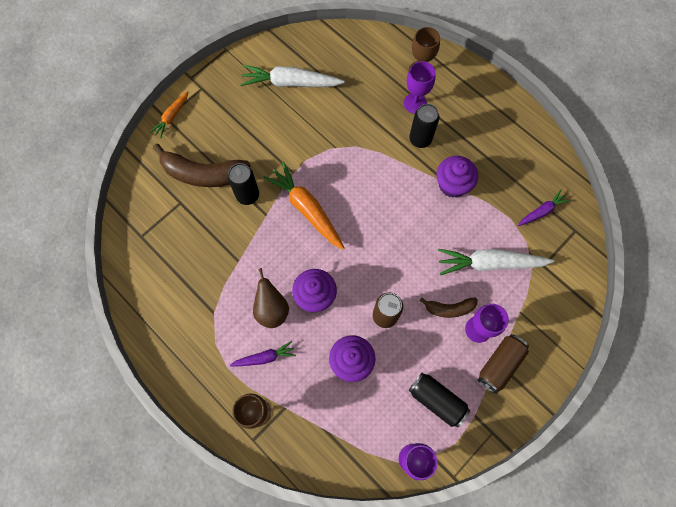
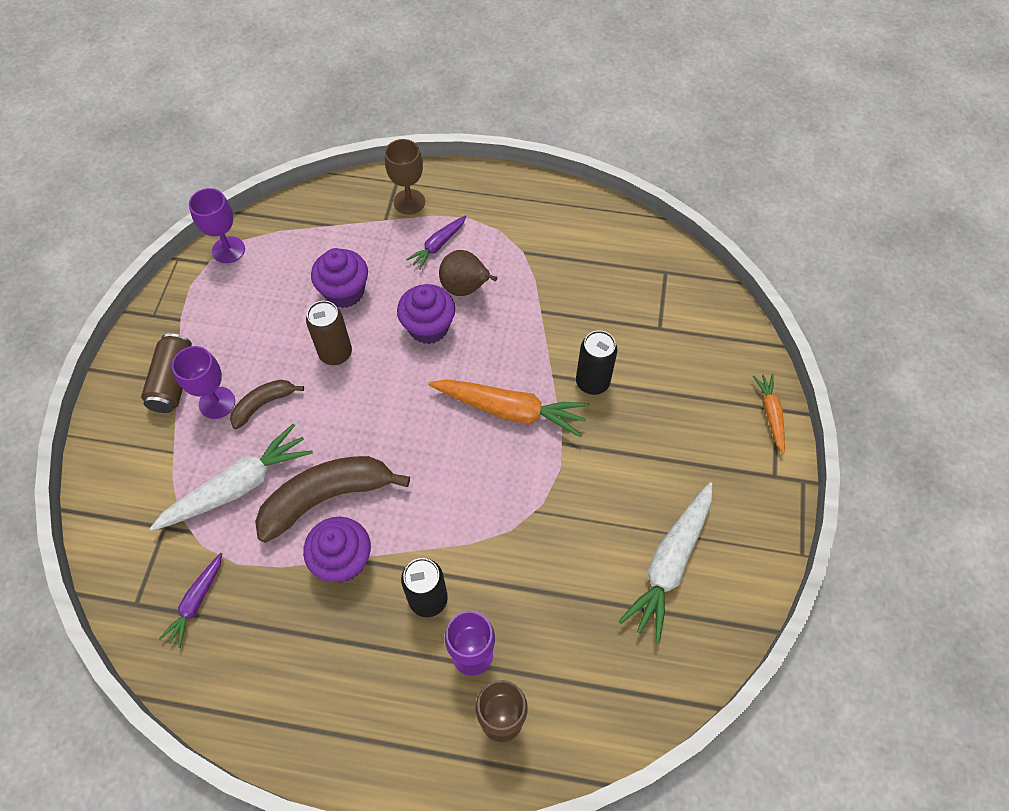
camera: 145 degrees right, 10 degrees down
(203, 174) = (665, 373): brown banana -> brown banana (327, 498)
(290, 83) = (670, 563): white carrot -> white carrot turned 150 degrees clockwise
(437, 400) = (229, 309): black can -> none

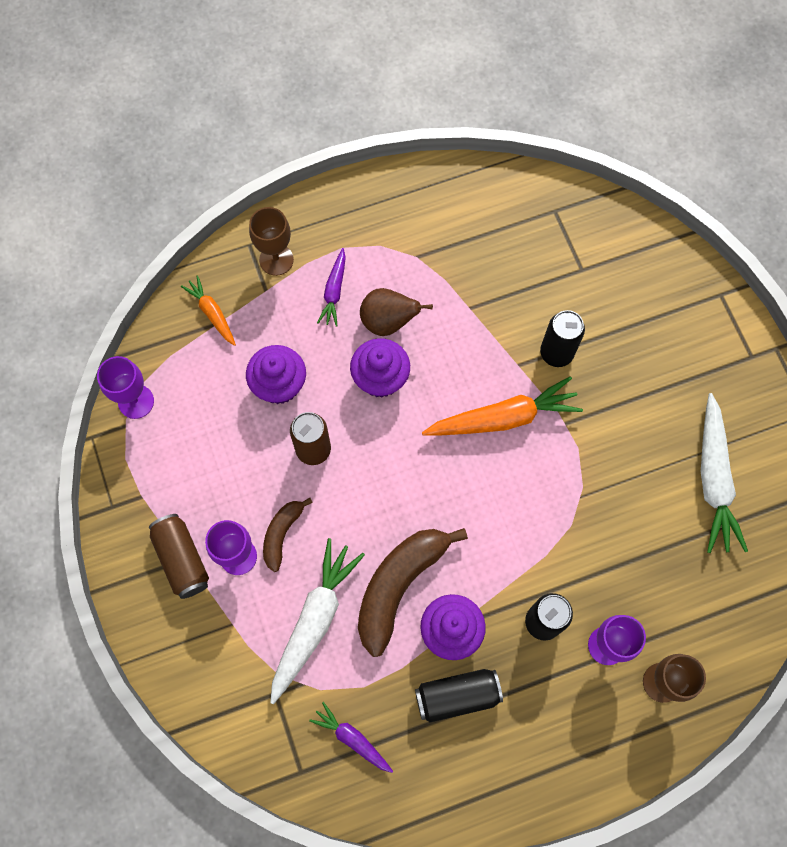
camera: 30 degrees left, 10 degrees up
(196, 602) = (352, 739): purple carrot -> purple carrot turned 135 degrees clockwise
(309, 619) = (457, 696): none -> black can
(770, 414) = (718, 302): orange carrot -> orange carrot (212, 313)

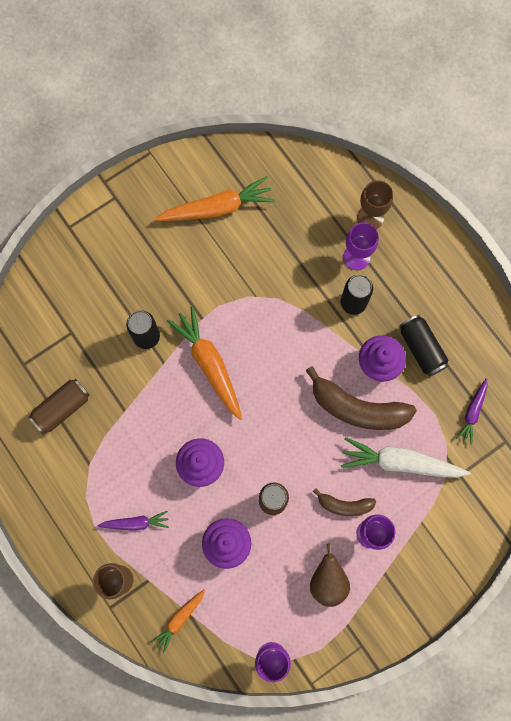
camera: 105 degrees left, 5 degrees up
(182, 559) = (385, 576): brown can -> brown can (62, 408)
(388, 322) = (152, 472): brown pear -> brown pear (328, 581)
(714, 479) = (217, 208): white carrot -> orange carrot

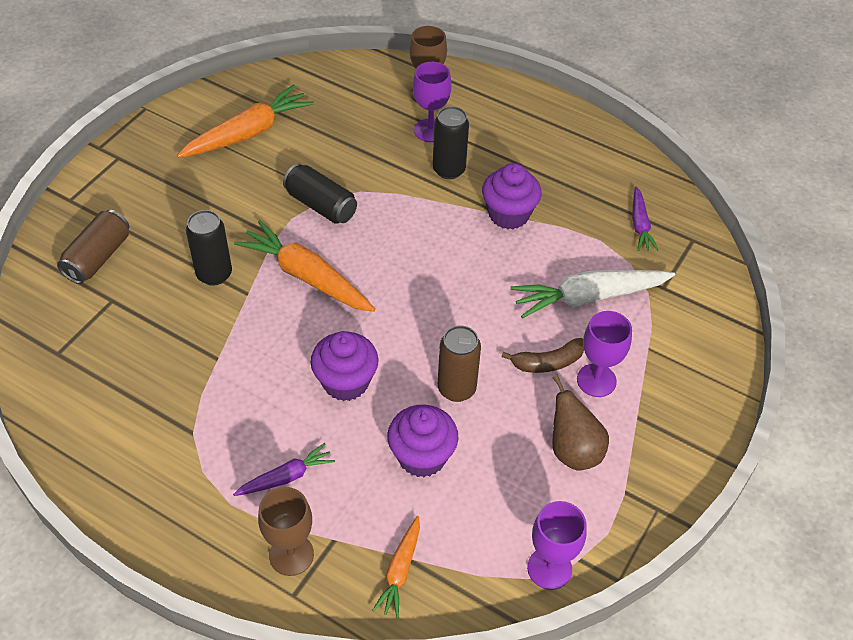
camera: 25 degrees left, 25 degrees down
(62, 408) = (130, 383): brown can -> brown can (98, 257)
(357, 408) = (508, 262): brown banana -> none
(421, 348) = (548, 186): black can -> black can (321, 205)

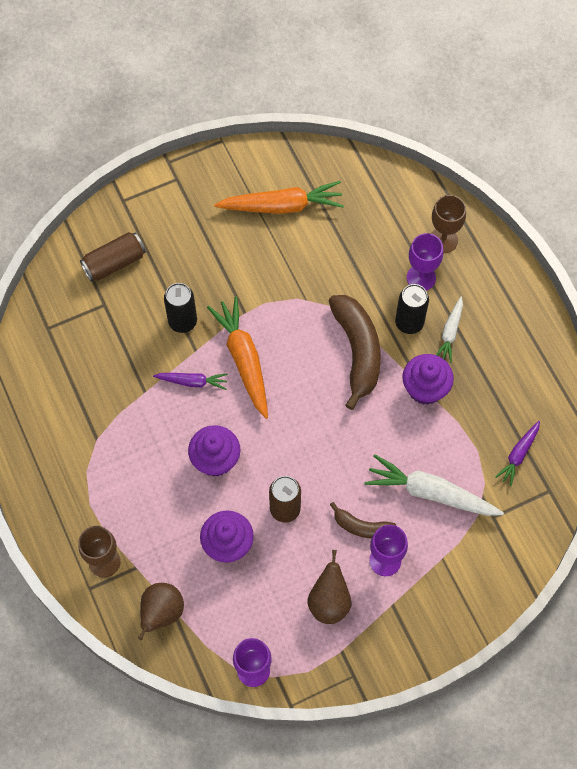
camera: 35 degrees right, 15 degrees up
(286, 477) = (134, 506): purple carrot -> purple carrot (192, 382)
(321, 205) = (293, 303): black can -> none
(400, 571) = (161, 613): orange carrot -> brown pear
(418, 215) = (357, 351): none -> brown banana
(493, 160) = (450, 332): none -> white carrot

